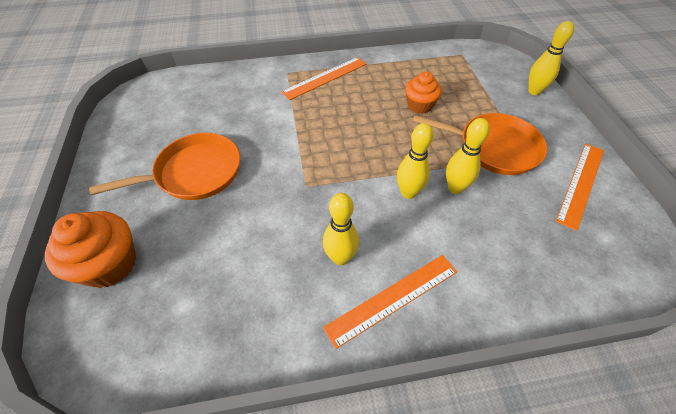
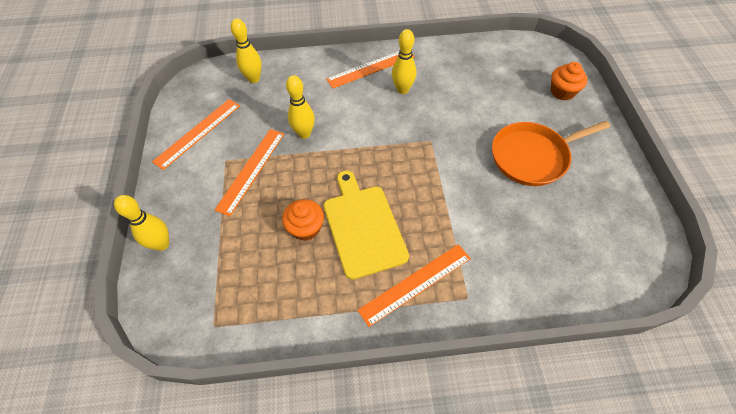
camera: 175 degrees left, 5 degrees up
(109, 264) = (562, 92): orange cupcake -> orange cupcake, size x0.67
(370, 108) = (363, 226): none -> yellow cutting board
(408, 193) = (344, 131): yellow bowling pin -> yellow bowling pin (254, 79)
(494, 147) = (251, 170): orange pan -> orange ruler

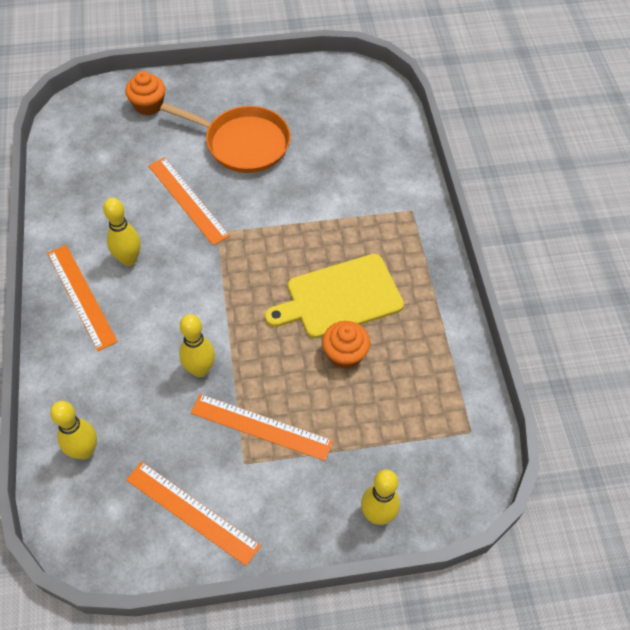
camera: 95 degrees left, 0 degrees up
(415, 283) = (402, 251): orange ruler -> orange ruler (188, 200)
(532, 157) = (243, 143): orange pan -> orange pan turned 45 degrees counterclockwise

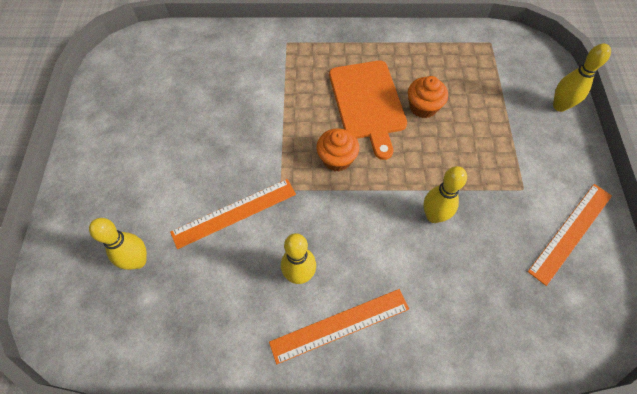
camera: 80 degrees left, 5 degrees up
(85, 451) = (519, 324): yellow bowling pin -> yellow bowling pin (138, 261)
(148, 105) = (85, 244): orange cupcake -> orange cupcake (337, 159)
(243, 143) = (173, 156): orange pan -> none
(261, 427) = (490, 173): orange ruler -> none
(339, 297) = (367, 103): yellow cutting board -> orange cutting board

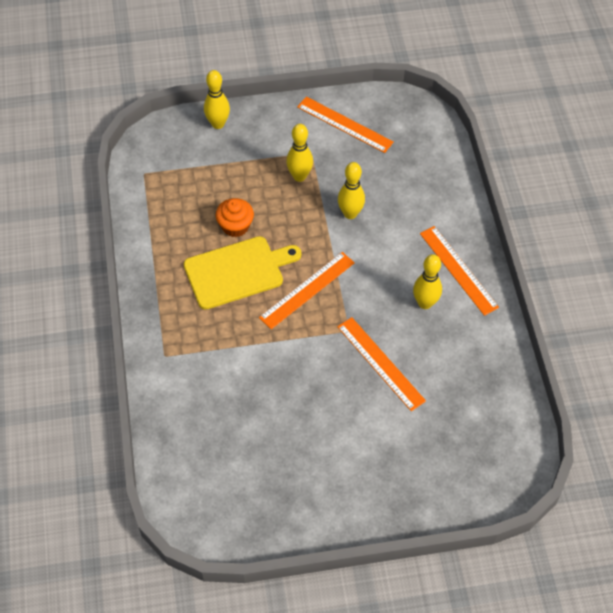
camera: 100 degrees left, 5 degrees down
(138, 261) = (444, 430): yellow bowling pin -> yellow bowling pin (299, 176)
(337, 159) = (307, 290): orange cupcake -> orange ruler
(367, 103) = (238, 271): orange cutting board -> yellow cutting board

